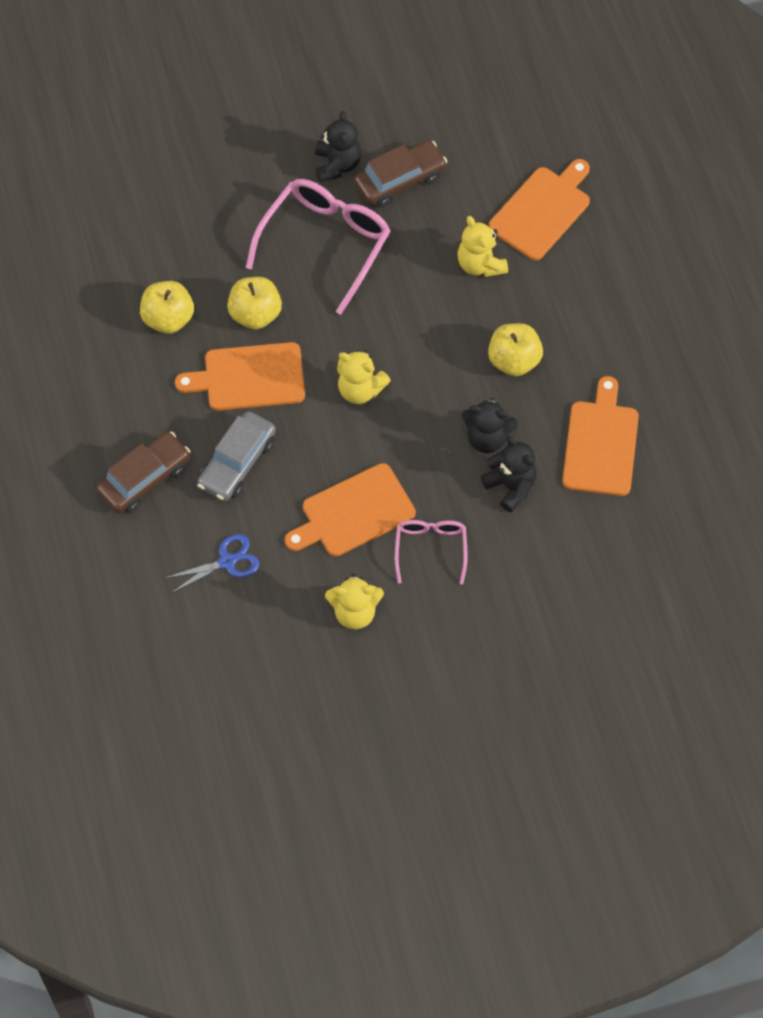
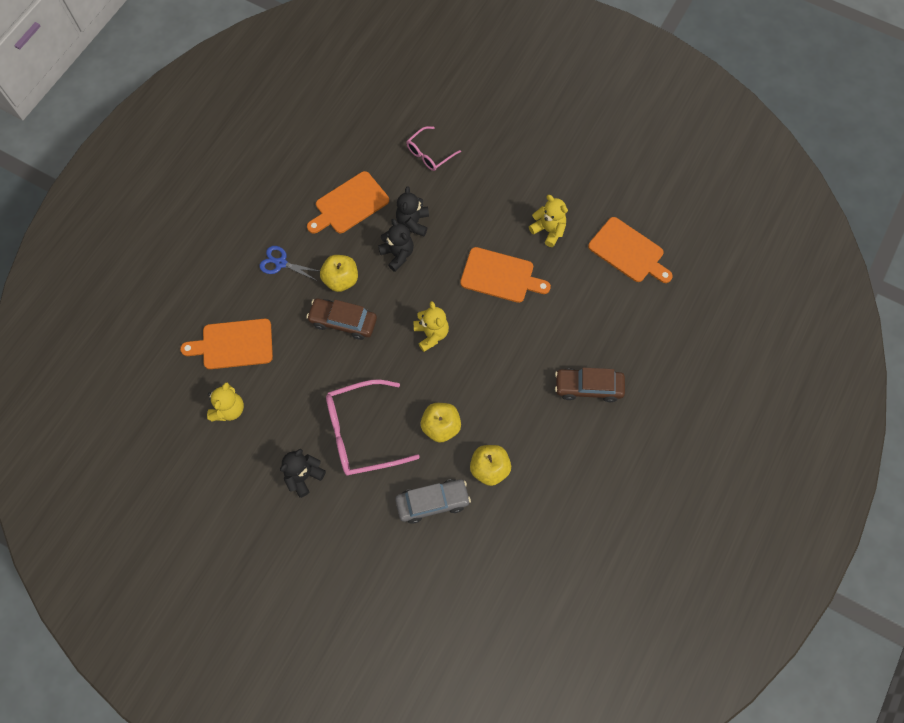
camera: 135 degrees left, 5 degrees up
(227, 561) = (586, 307): blue scissors -> blue scissors (281, 263)
(237, 463) = (532, 352): grey car -> grey car (432, 502)
(249, 377) = (480, 393): orange cutting board -> orange cutting board (628, 251)
(400, 180) = (282, 433): brown car -> brown car (343, 321)
(430, 549) = (482, 227): pink glasses -> pink glasses (429, 154)
(480, 264) = (298, 345): yellow teddy bear -> yellow teddy bear (229, 409)

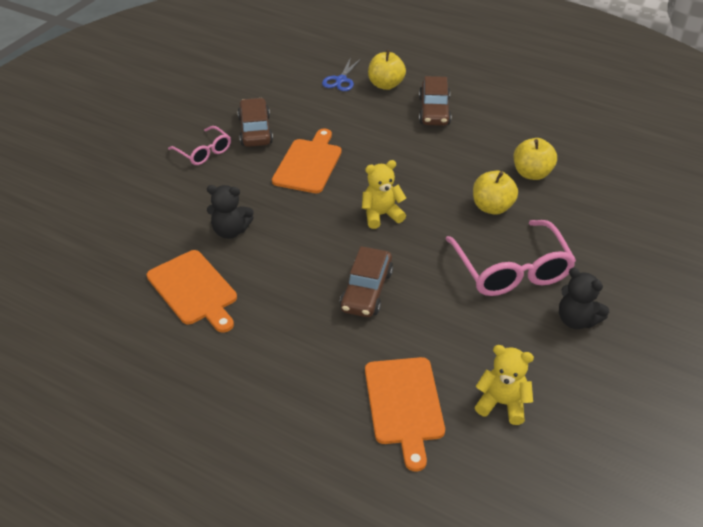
camera: 90 degrees left, 25 degrees down
(281, 263) = (277, 358): blue scissors -> blue scissors (341, 80)
(341, 280) = (306, 294): yellow apple -> yellow apple (386, 85)
(397, 254) = (274, 244): black teddy bear -> none
(429, 154) = (133, 218): pink glasses -> pink glasses (204, 152)
(432, 502) = (579, 213): grey car -> none
(548, 230) = (255, 130): yellow teddy bear -> brown car
(628, 251) = (286, 83): orange cutting board -> none

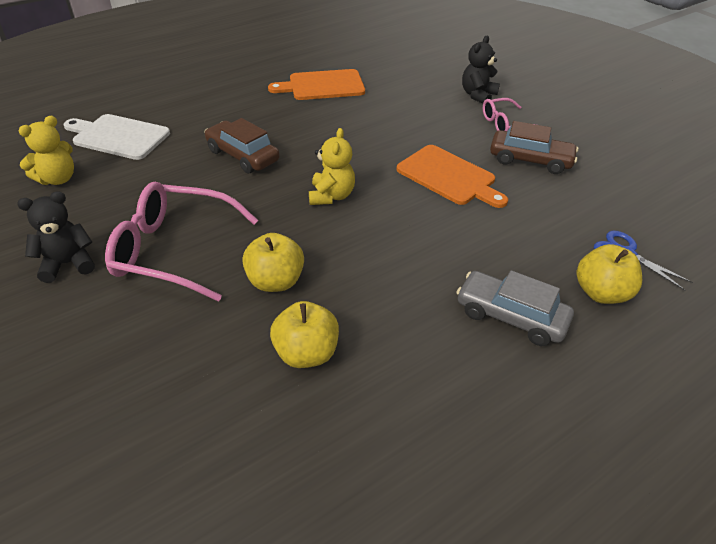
camera: 115 degrees right, 0 degrees up
(230, 231) = (377, 113): black teddy bear -> black teddy bear (478, 95)
(404, 405) = (118, 136): orange cutting board -> white cutting board
(434, 111) = (510, 316): brown car -> grey car

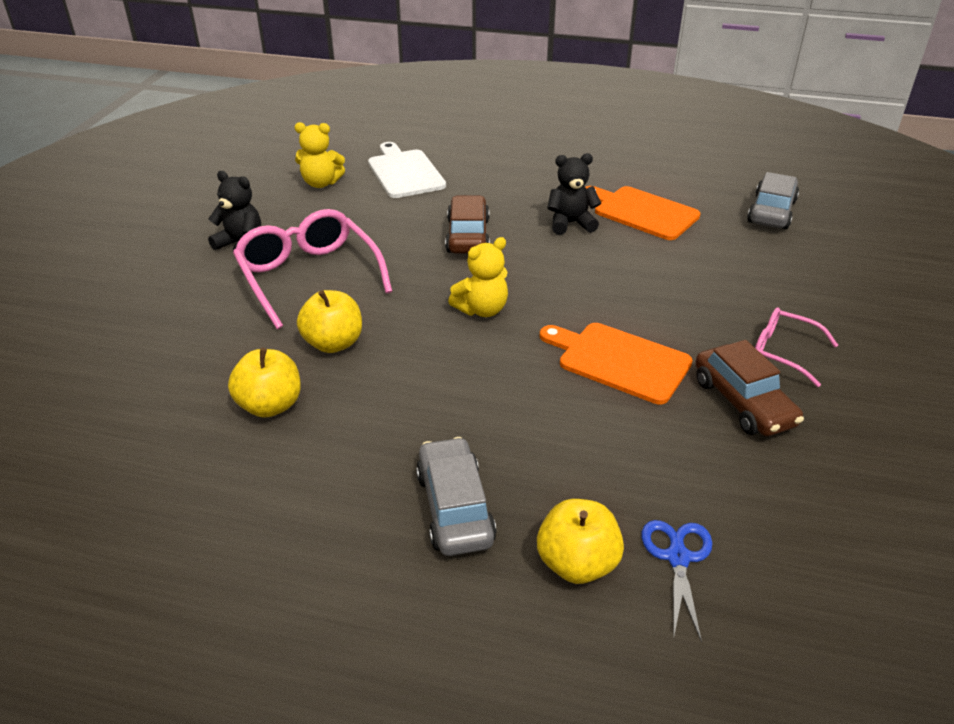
camera: 50 degrees right, 5 degrees down
(386, 53) = (771, 212): none -> grey car
(449, 176) = (619, 361): orange cutting board -> orange cutting board turned 120 degrees clockwise
(478, 95) = (805, 306): black teddy bear -> black teddy bear (570, 223)

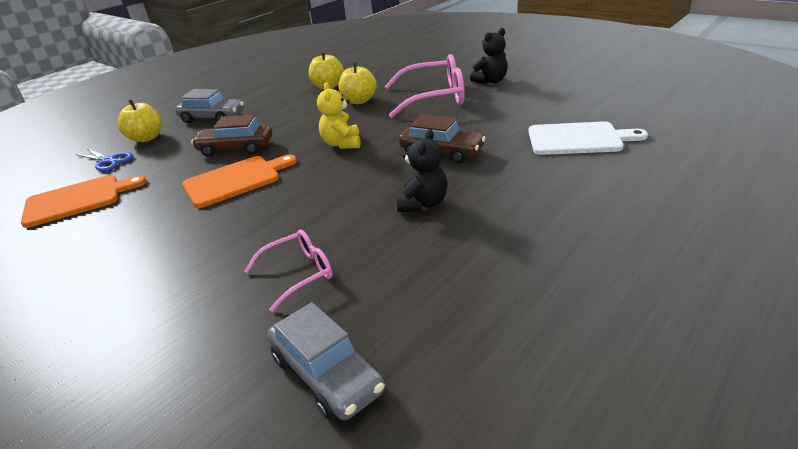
camera: 120 degrees right, 5 degrees down
(321, 183) = (572, 106): yellow teddy bear -> none
(642, 212) = (411, 255): orange cutting board -> orange cutting board (78, 199)
(743, 402) = (141, 215): brown car -> brown car (236, 148)
(783, 352) = (146, 255): pink glasses -> pink glasses (299, 273)

